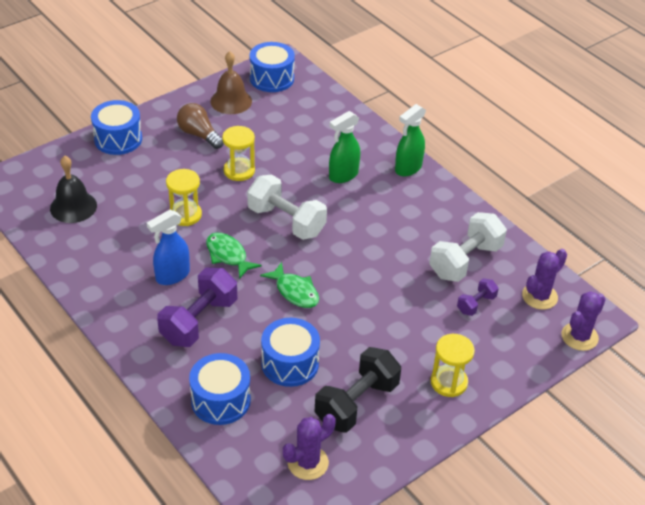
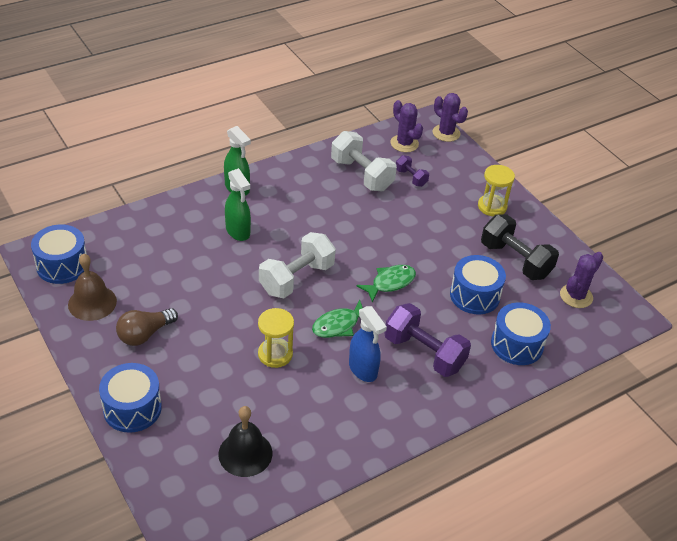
camera: 85 degrees left, 0 degrees up
(239, 171) = (214, 306): yellow hourglass -> none
(308, 463) = (576, 296): purple cactus -> purple cactus turned 75 degrees clockwise

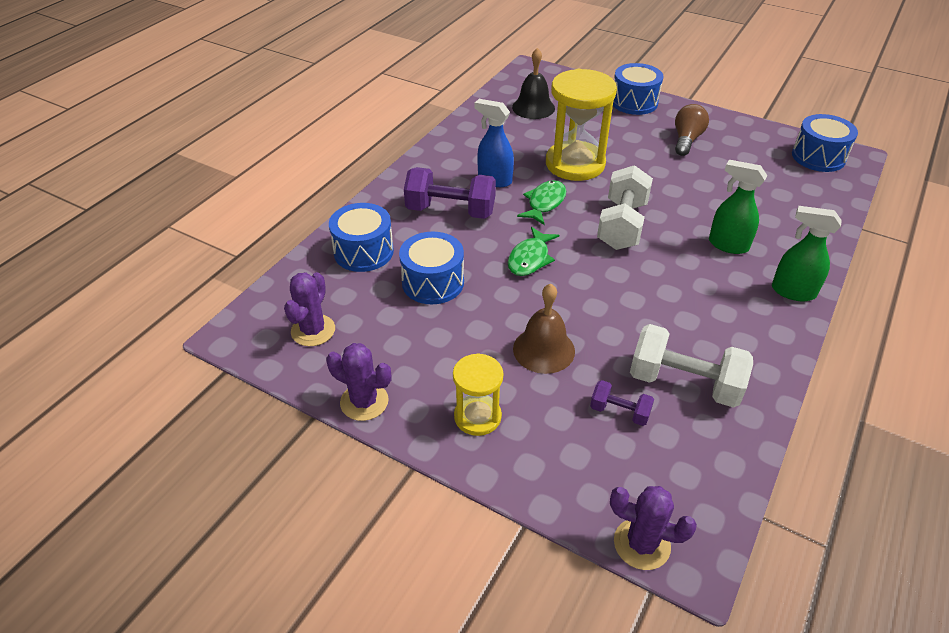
camera: 155 degrees right, 0 degrees up
(92, 302) = (754, 143): brown bell -> brown bell (543, 349)
(275, 354) = (575, 164): yellow hourglass -> yellow hourglass, size x1.78
(404, 143) = (683, 477): purple cactus -> purple cactus (364, 402)
(515, 260) = (406, 345): black dumbbell -> none

